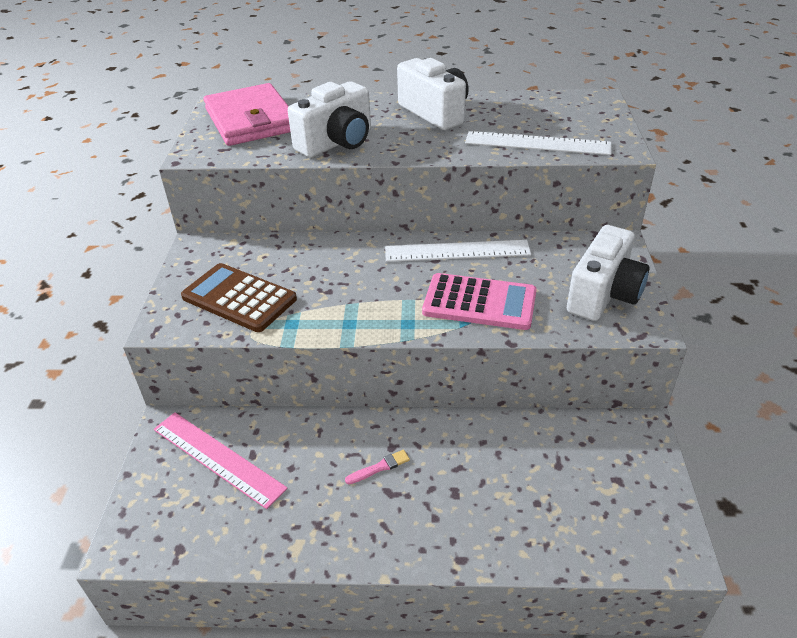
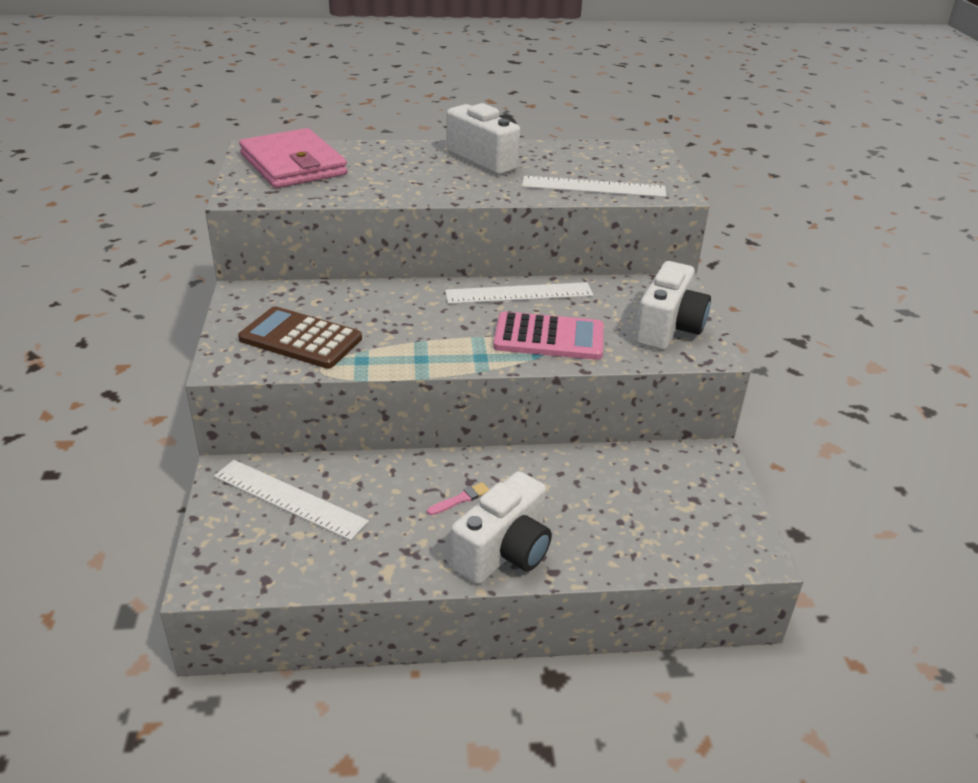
camera: 10 degrees left, 5 degrees down
(217, 458) = (289, 499): pink ruler -> white ruler
(337, 143) = (390, 186): white camera -> white camera (504, 552)

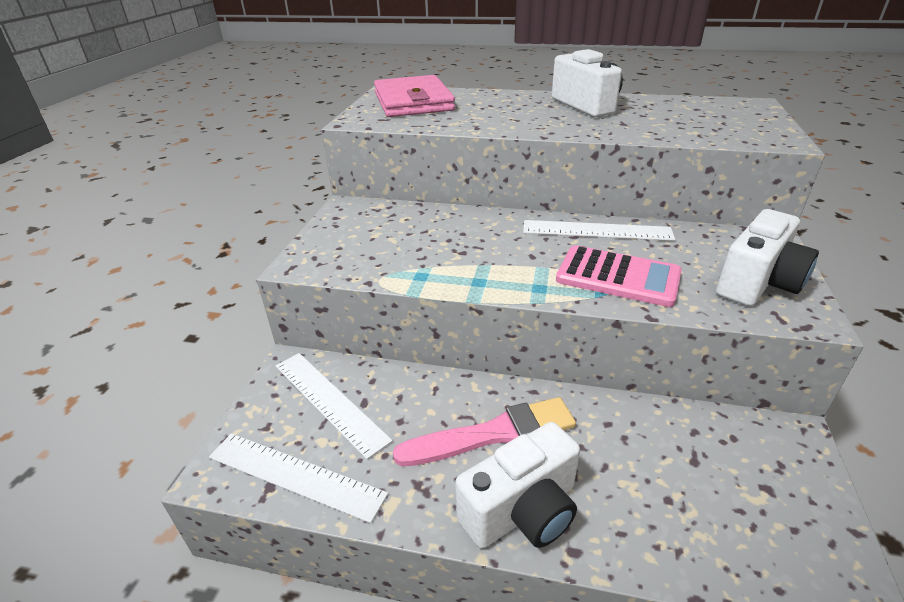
camera: 20 degrees right, 0 degrees up
(300, 339) = (375, 250): brown calculator -> none
(460, 499) = (492, 434): pink brush -> pink brush, size x2.50
(593, 187) = (691, 131): white ruler -> white ruler (295, 475)

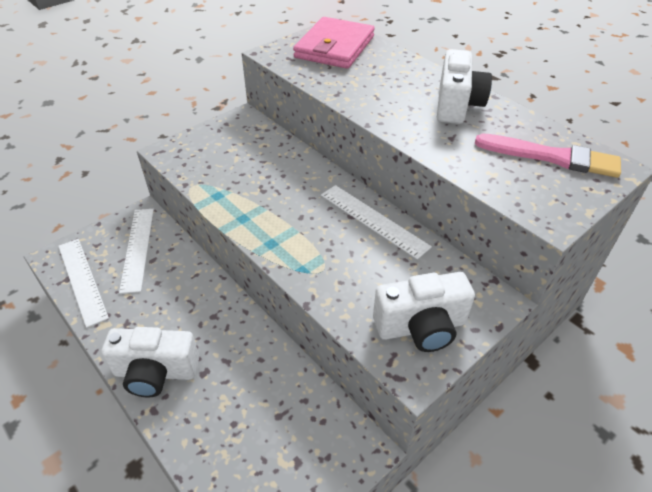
camera: 35 degrees right, 10 degrees up
(492, 434) = (192, 321): pink brush -> pink brush (551, 157)
(618, 277) = (331, 264): pink calculator -> none

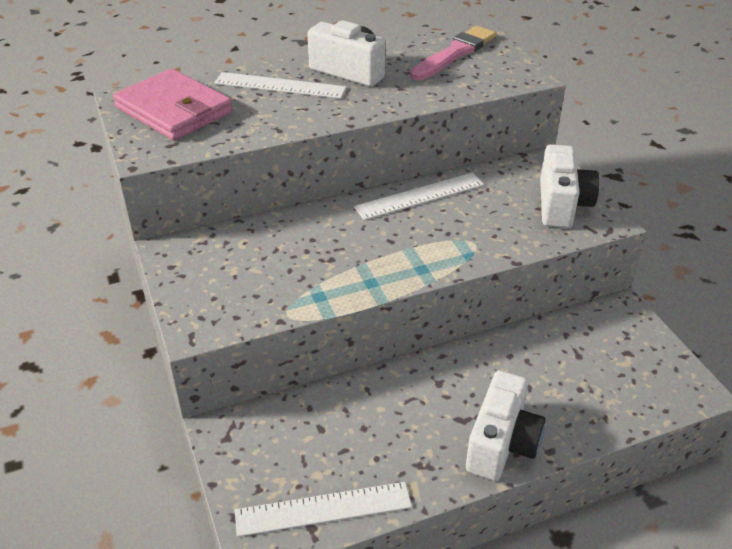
camera: 70 degrees left, 5 degrees down
(137, 248) = (290, 442): white ruler -> white ruler (280, 86)

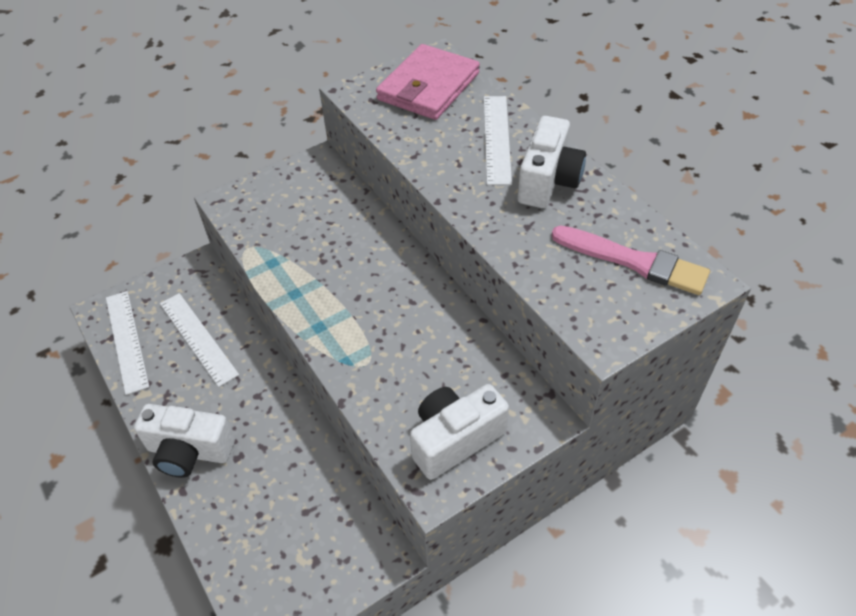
camera: 80 degrees right, 10 degrees up
(420, 196) = (436, 309): white ruler -> white ruler (198, 338)
(562, 204) = (455, 439): white camera -> white camera turned 150 degrees clockwise

